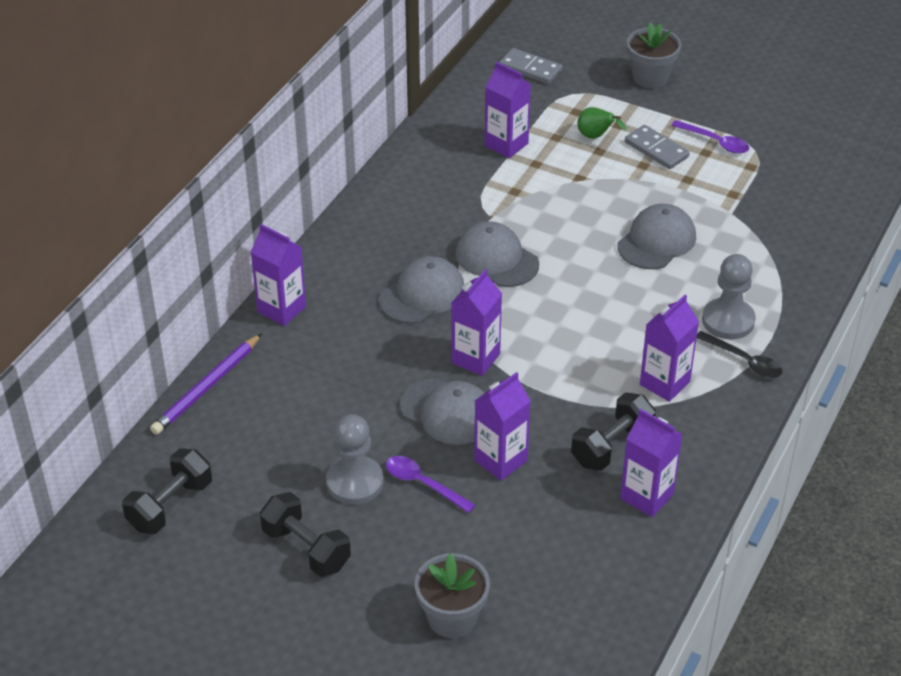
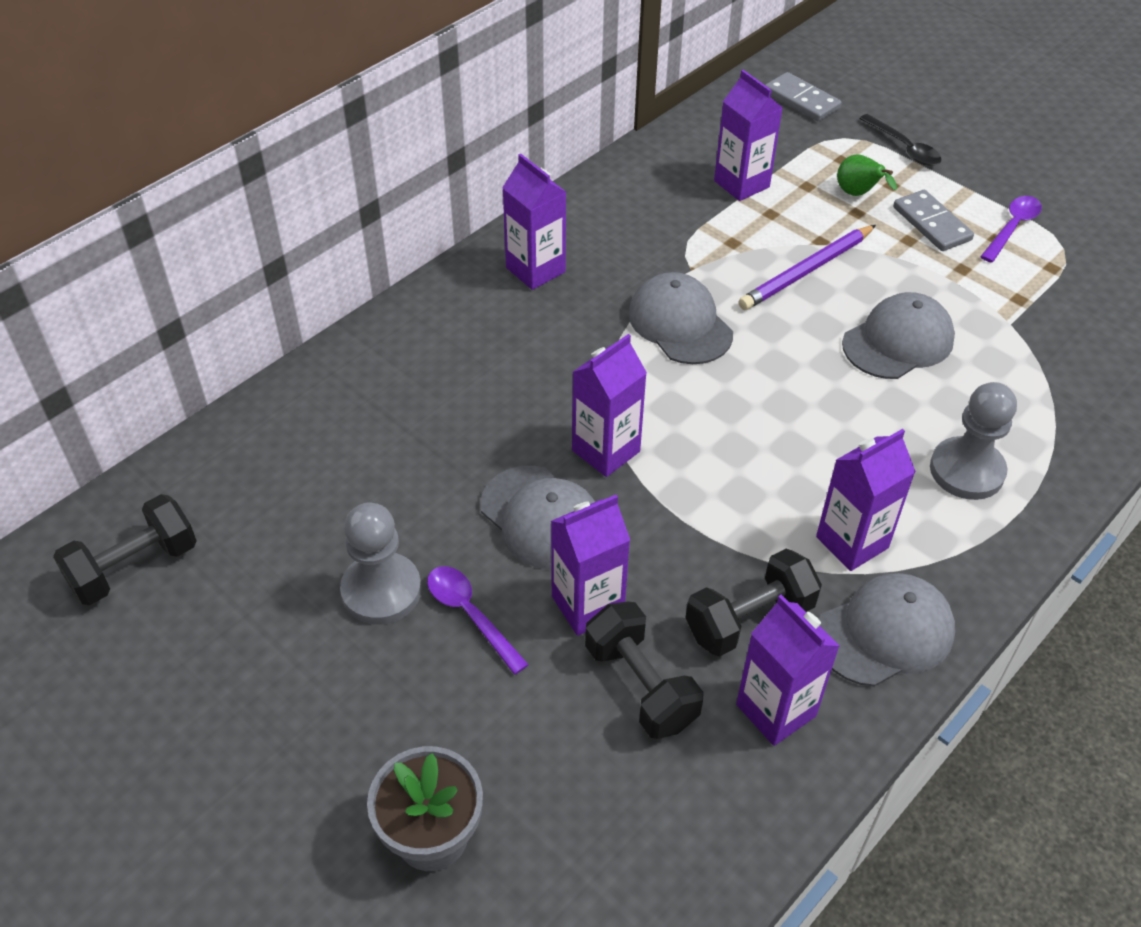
camera: 15 degrees right, 5 degrees up
(207, 387) = (253, 416): purple pencil -> purple pencil (807, 271)
(281, 309) = (387, 334): purple carton -> purple carton (535, 270)
(306, 548) = (278, 673): black dumbbell -> black dumbbell (641, 685)
(422, 294) = (569, 351): grey cap -> grey cap (885, 633)
(650, 77) = (949, 135): grey flower pot -> none
(715, 142) = (1012, 228): purple spoon -> purple spoon turned 105 degrees counterclockwise
(744, 361) = (974, 534): black spoon -> black spoon (904, 148)

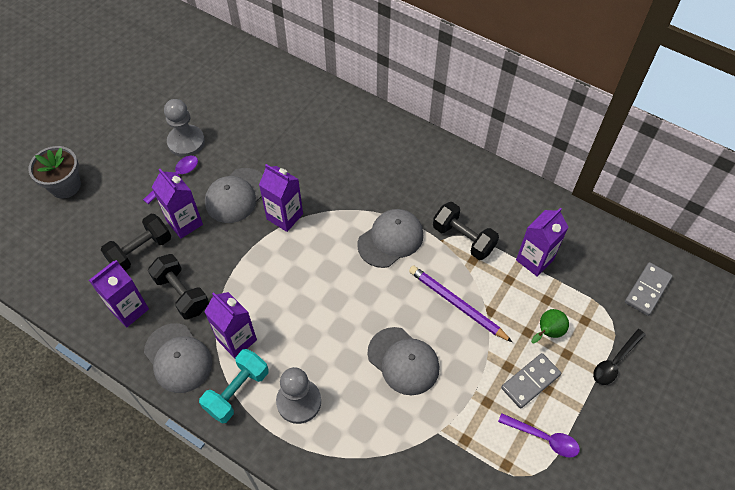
camera: 80 degrees right, 10 degrees up
(134, 567) = (191, 55): black dumbbell -> black dumbbell (463, 238)
(535, 270) = (418, 162): purple carton -> none
(949, 550) = (237, 391): none -> turquoise dumbbell

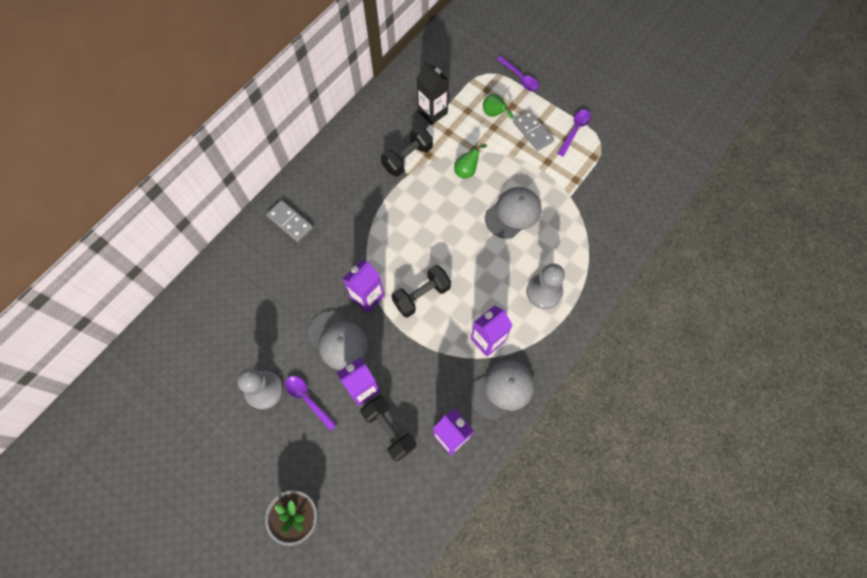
camera: 85 degrees left, 10 degrees up
(182, 293) = (439, 388): black dumbbell -> black dumbbell (421, 295)
(237, 391) = (534, 340): turquoise dumbbell -> none
(390, 239) = (402, 212): grey cap -> none
(457, 304) = (467, 170): purple pencil -> green pear
(534, 260) = (432, 112): purple carton -> black carton
(615, 361) = (520, 78): black spoon -> purple spoon
(647, 290) = (465, 47): grey domino -> grey domino (290, 222)

